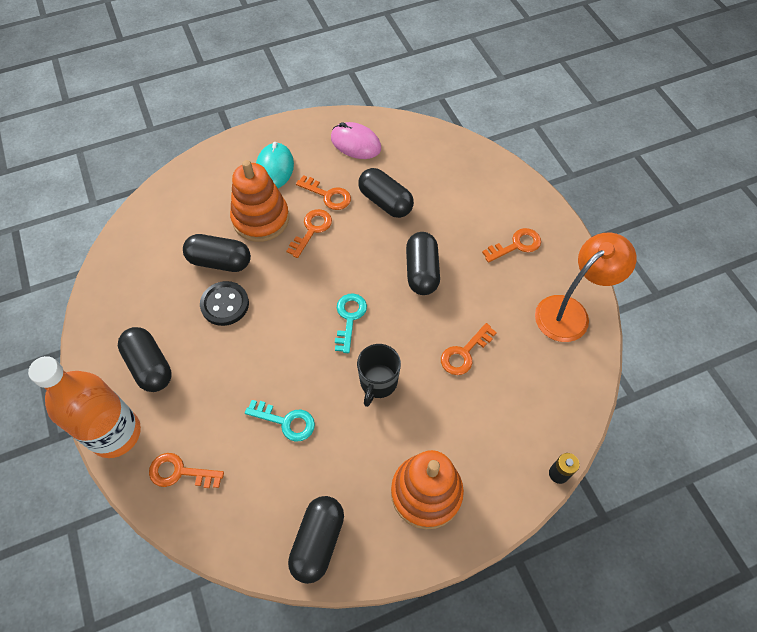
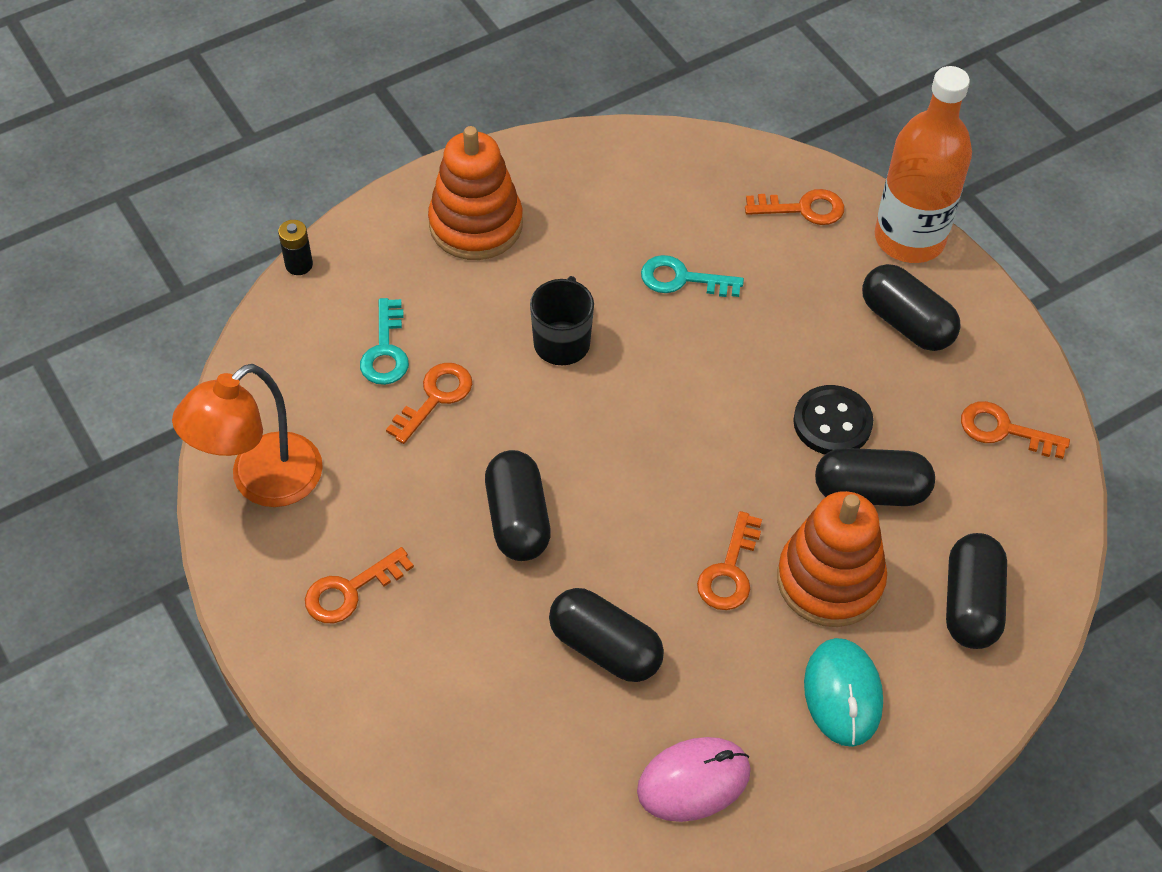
camera: 170 degrees right, 5 degrees down
(318, 542) = (604, 163): black capsule -> black capsule (971, 603)
(328, 195) = (719, 647): orange key -> orange key (1004, 430)
(349, 318) = (625, 427): turquoise key -> turquoise key (385, 350)
(355, 143) = (694, 781): pink mouse -> pink mouse turned 45 degrees counterclockwise

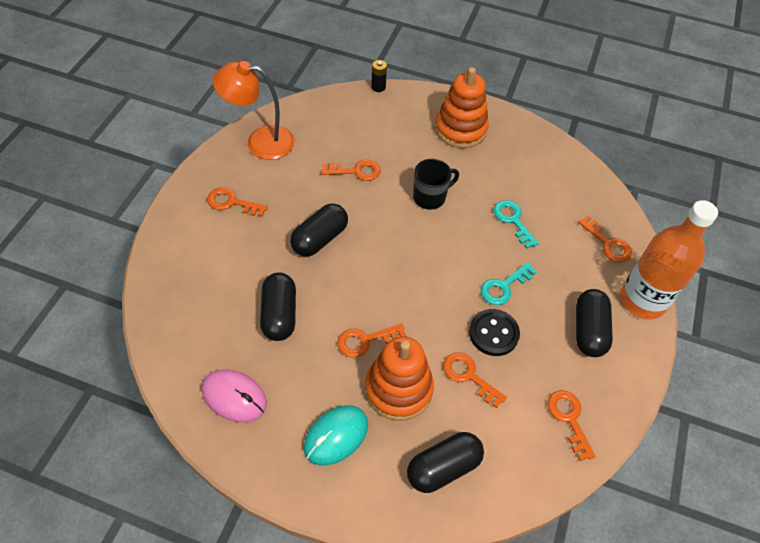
camera: 50 degrees right, 0 degrees up
(385, 350) = (363, 140): turquoise key -> turquoise key (504, 287)
(870, 491) = (469, 376): black capsule -> orange key

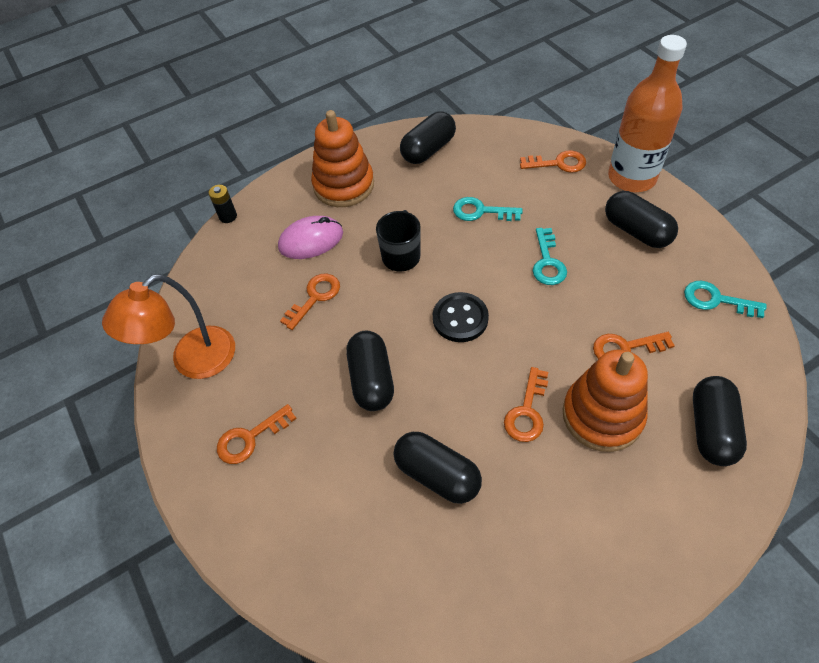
camera: 45 degrees left, 0 degrees up
(234, 397) = (510, 584): pink mouse -> pink mouse (311, 240)
(336, 436) = (621, 505): turquoise mouse -> none
(493, 333) = (592, 301): black button -> black button (460, 318)
(540, 156) = (428, 150): none -> black capsule
(569, 419) = (716, 300): orange key -> turquoise key

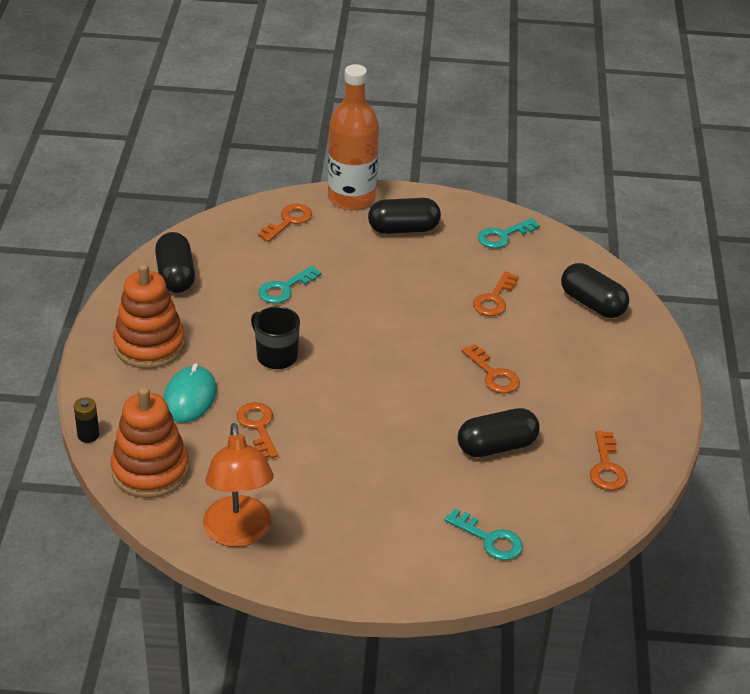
camera: 60 degrees left, 15 degrees down
(250, 438) = (358, 532): orange key -> orange key (606, 467)
(311, 240) = (190, 397): pink mouse -> turquoise mouse
(371, 380) = (379, 437): black capsule -> none
(460, 318) = (377, 360): black button -> none
(547, 262) = (378, 287): turquoise key -> turquoise key (489, 539)
(602, 415) = (533, 342): orange stacking toy -> orange stacking toy (150, 470)

